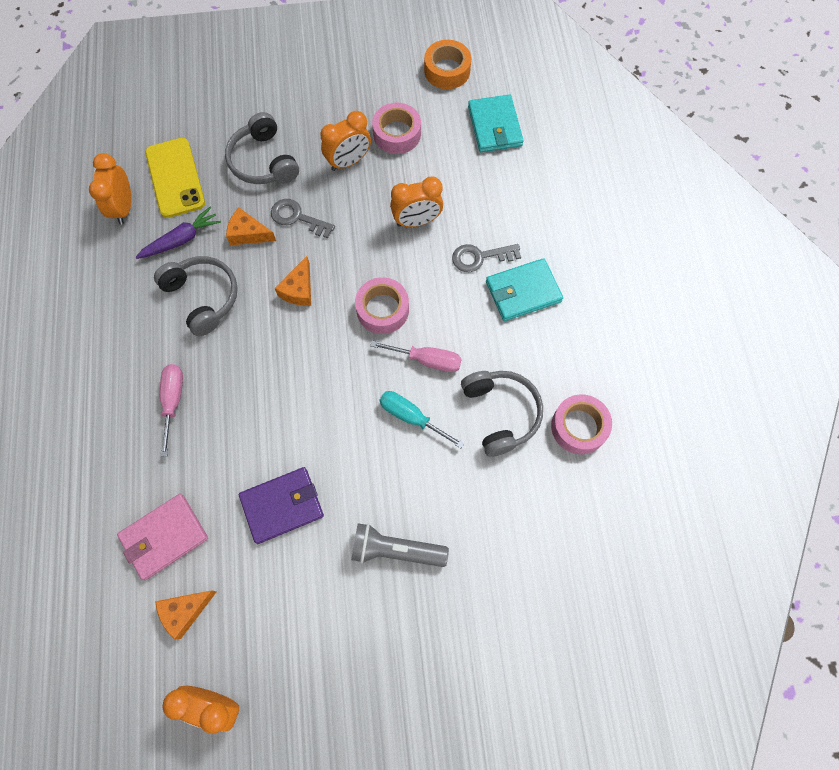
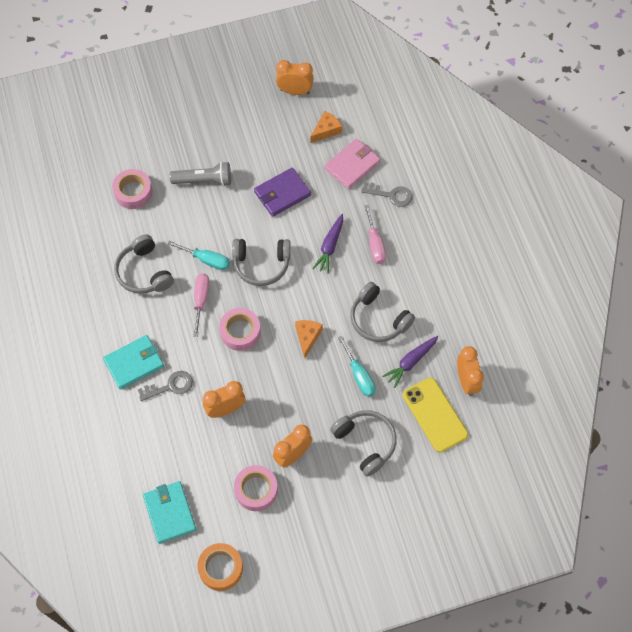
camera: 170 degrees right, 5 degrees down
(236, 408) = (330, 246): none -> purple carrot
(248, 233) = (359, 376): orange cheese -> turquoise screwdriver
(297, 218) = (323, 396): grey key -> grey key (391, 195)
(336, 397) = (261, 264): none -> grey headphones
(427, 360) = (201, 300): pink screwdriver -> pink screwdriver turned 90 degrees clockwise
(579, 427) = (88, 272): pink tape -> pink tape (133, 192)

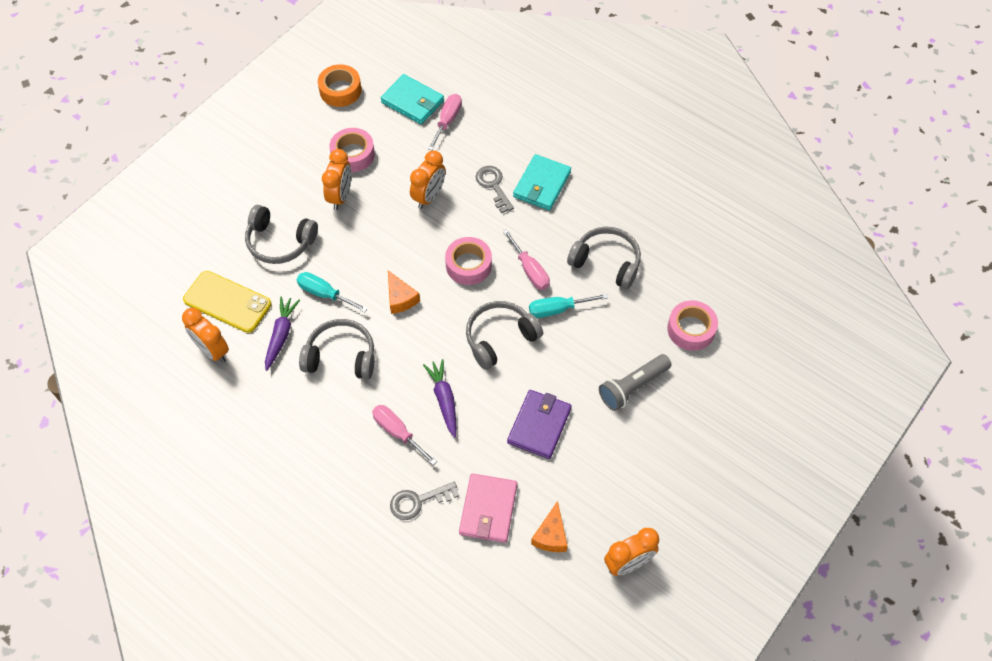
camera: 145 degrees right, 5 degrees down
(157, 472) = (447, 121): none -> pink screwdriver
(170, 386) = (493, 186): grey key -> grey key turned 120 degrees clockwise

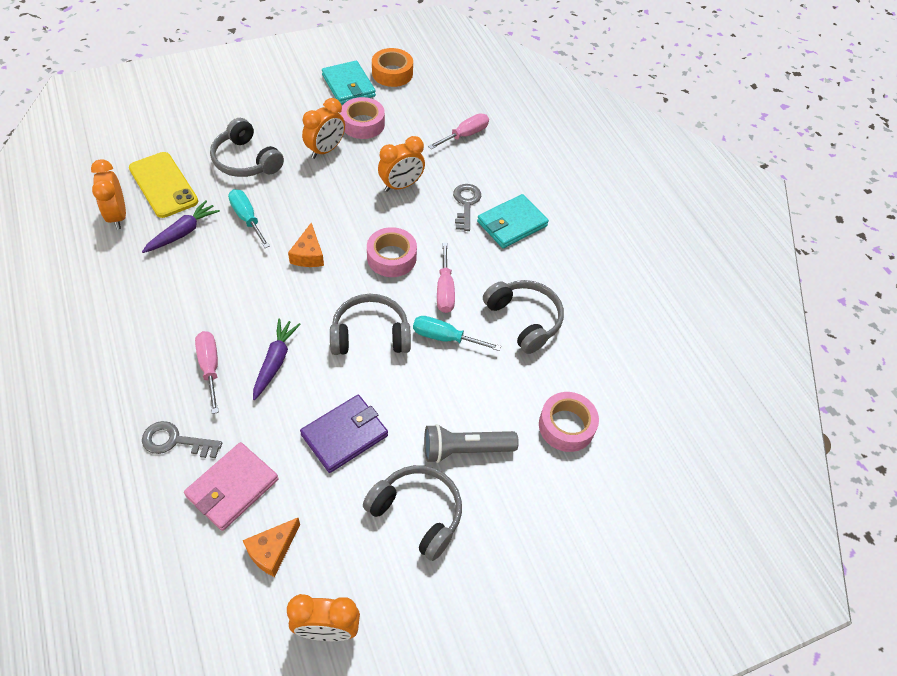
camera: 25 degrees right, 5 degrees down
(341, 356) = (217, 276): grey headphones -> grey headphones (417, 513)
(412, 102) = (446, 107): turquoise wallet -> turquoise wallet (348, 86)

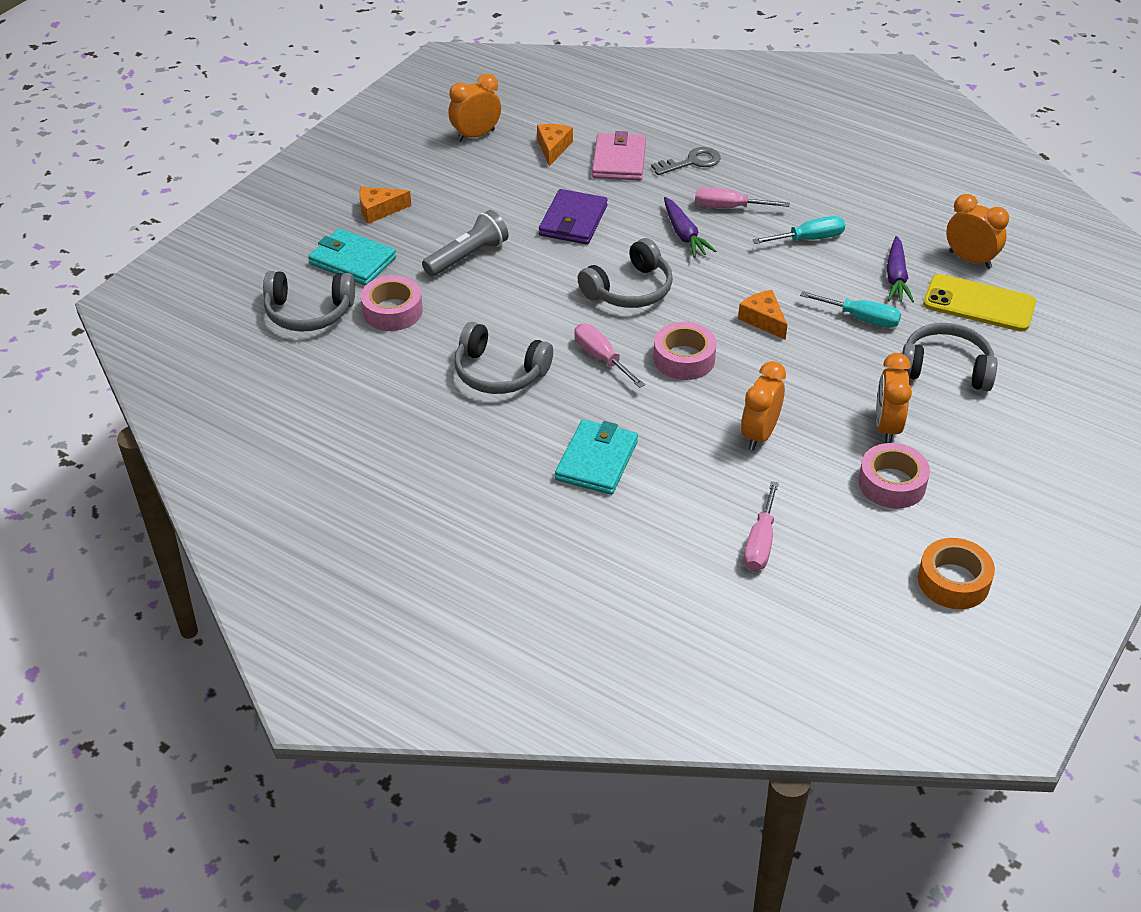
camera: 150 degrees right, 10 degrees down
(210, 367) = (728, 207): pink screwdriver -> pink screwdriver turned 150 degrees clockwise
(348, 86) = (977, 526): turquoise wallet -> turquoise wallet (352, 261)
(417, 513) = (470, 207): grey headphones -> grey headphones (309, 312)
(445, 337) = (561, 320): turquoise screwdriver -> turquoise screwdriver (809, 239)
(466, 204) = (668, 454): grey key -> none
(503, 567) = (379, 210): none -> orange cheese

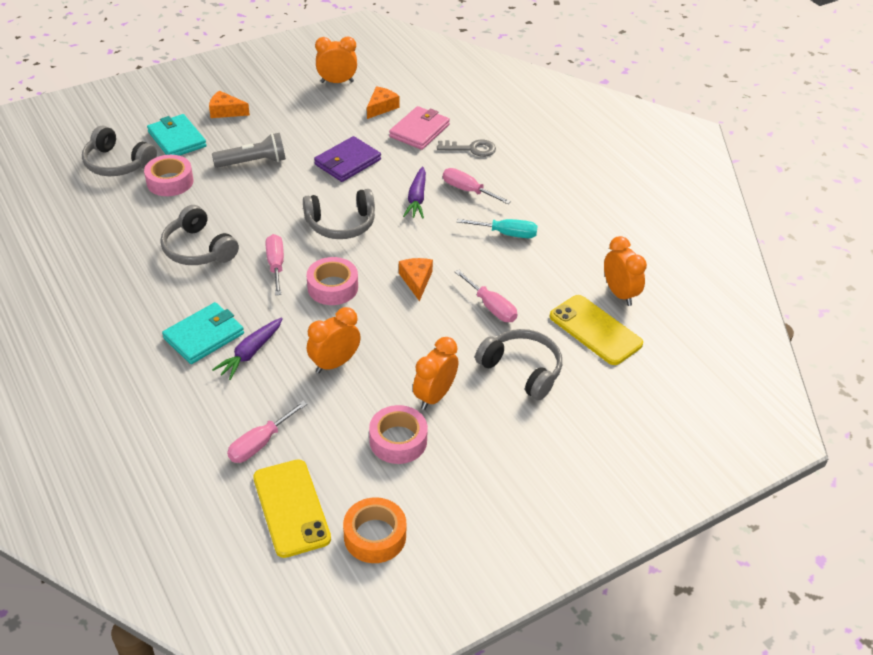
camera: 25 degrees right, 0 degrees up
(850, 590) = (291, 508): none -> yellow phone
(861, 319) = (491, 307): turquoise screwdriver -> pink screwdriver
(896, 277) = (547, 286): purple carrot -> purple carrot (250, 353)

